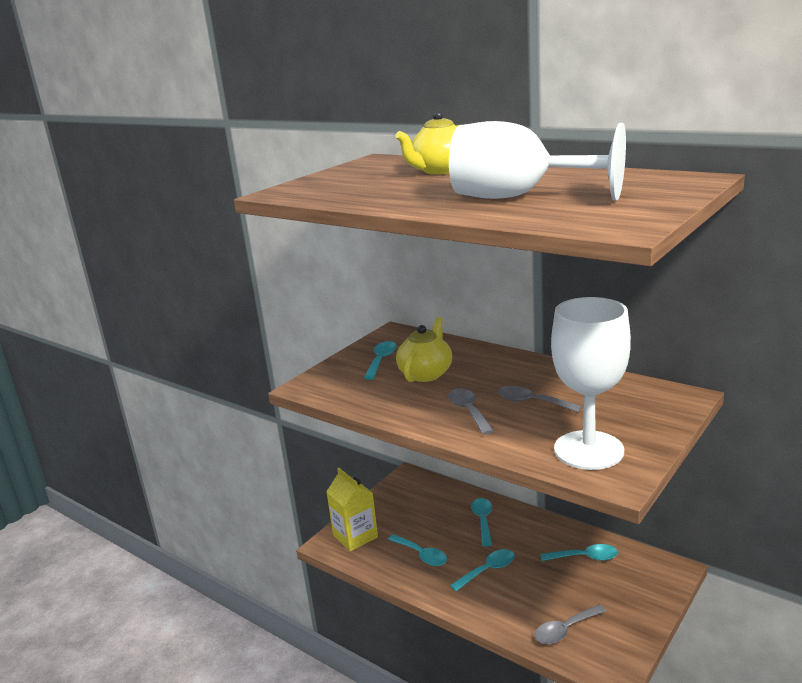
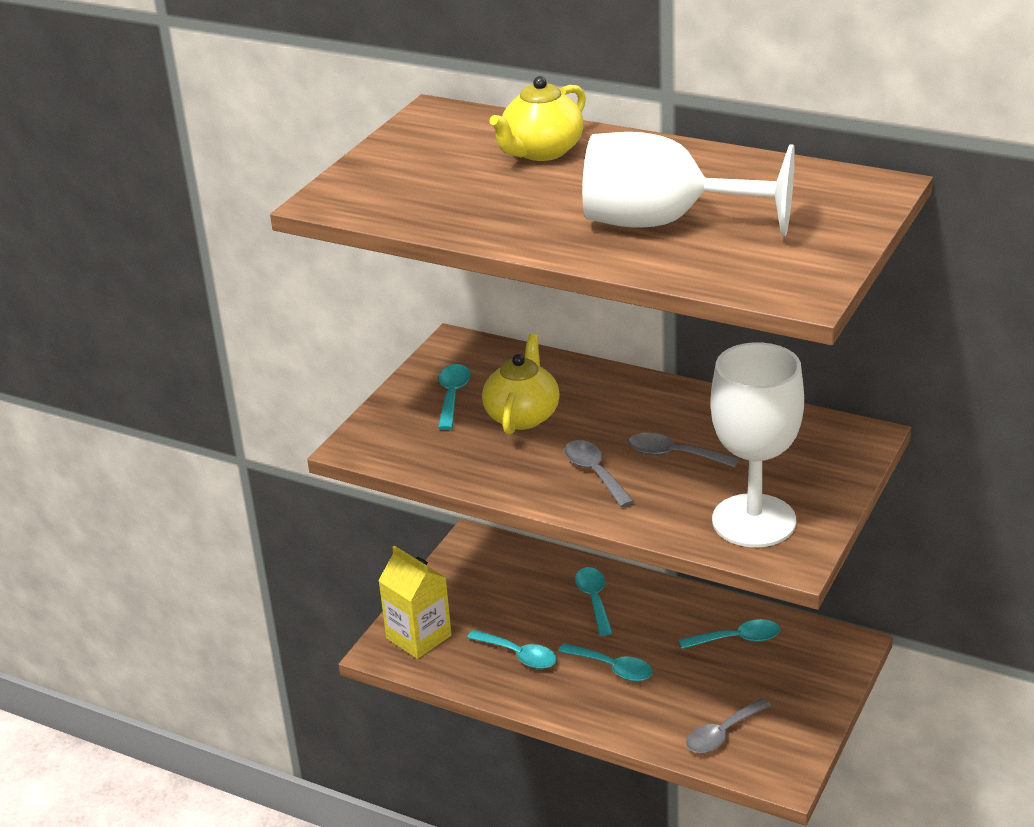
camera: 10 degrees left, 10 degrees up
(488, 570) = (612, 668): turquoise spoon -> turquoise spoon turned 75 degrees clockwise

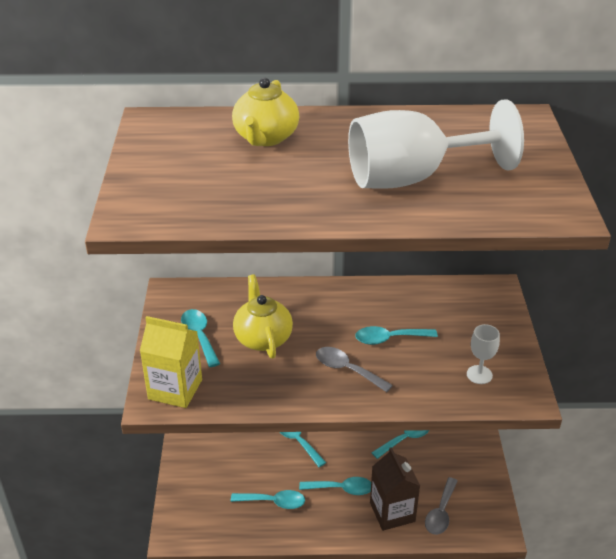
camera: 30 degrees left, 5 degrees up
(418, 637) = (194, 513): yellow carton -> yellow carton (175, 389)
(659, 713) = (392, 512): none -> brown carton
(674, 455) = (389, 339): grey spoon -> turquoise spoon
(754, 521) = (479, 374): white goblet -> white goblet, size x0.42

